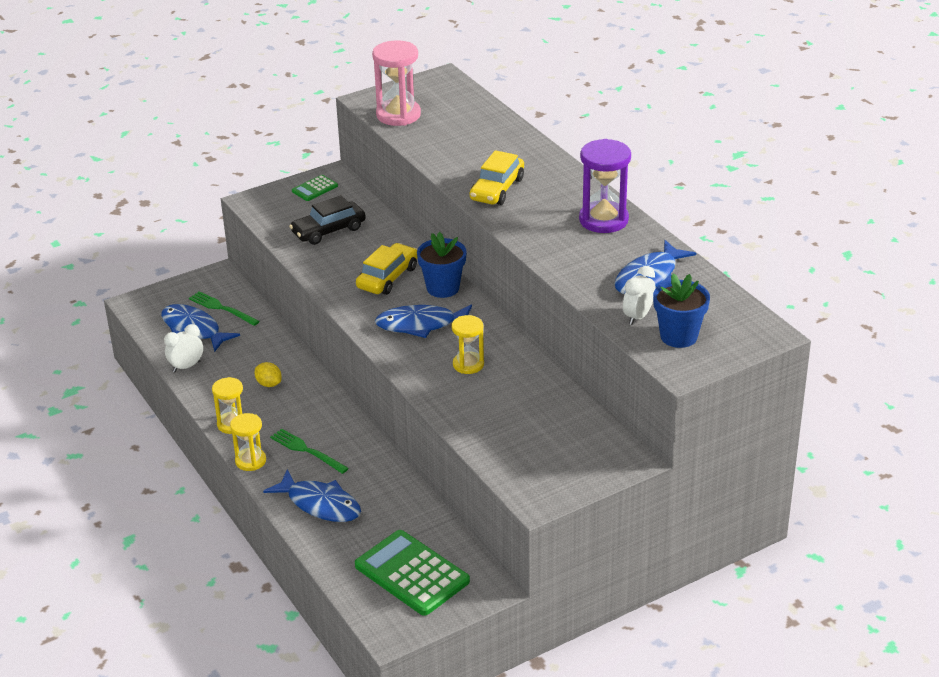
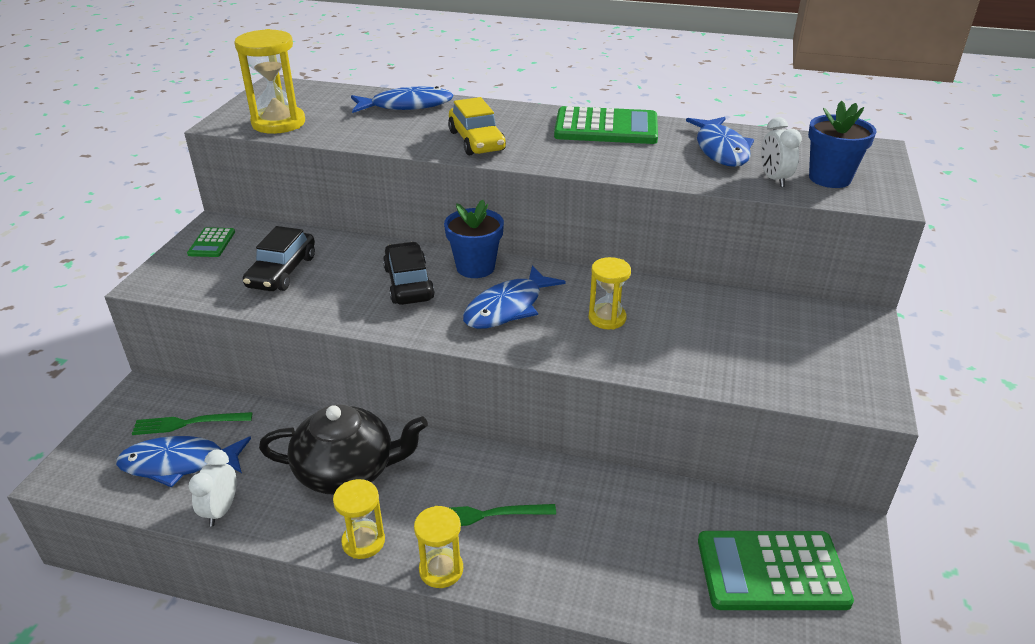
camera: 45 degrees left, 0 degrees up
(269, 384) = (347, 470): yellow lemon -> black teapot
(320, 504) = (582, 564): blue fish -> blue fish (407, 106)
(387, 277) = (408, 283): yellow car -> black car
(398, 115) = (278, 123): pink hourglass -> yellow hourglass
(603, 220) = (606, 128): purple hourglass -> green calculator

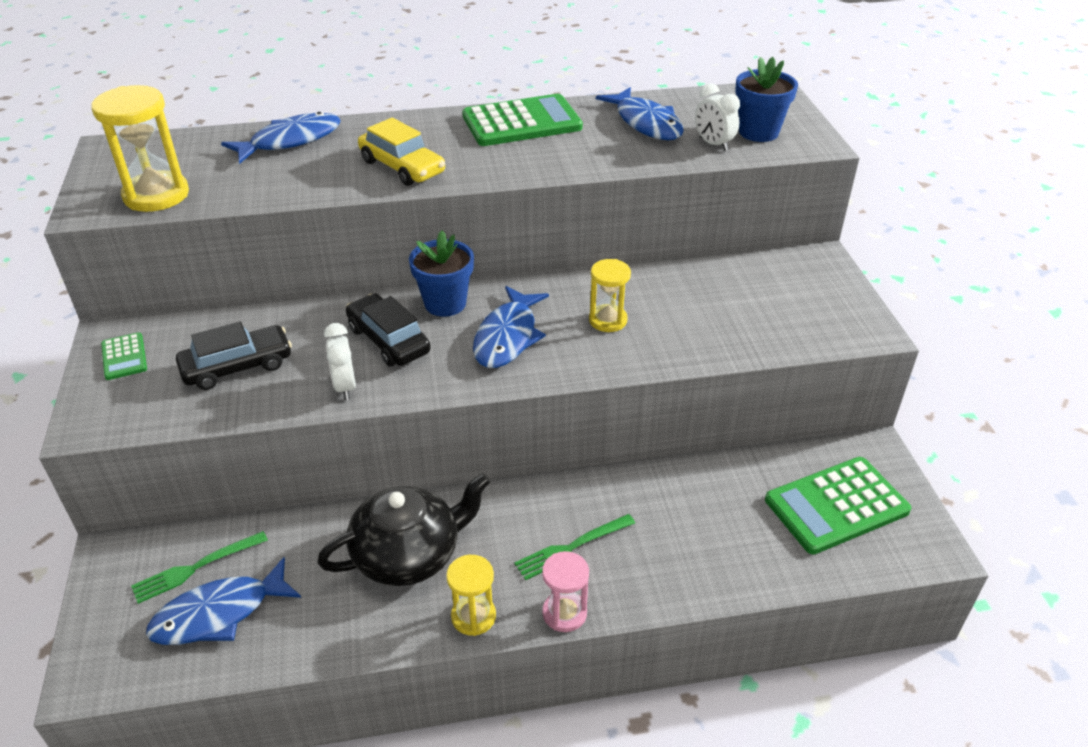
camera: 25 degrees left, 5 degrees up
(221, 510) = (304, 643): white clock -> white clock (345, 387)
(282, 271) = (237, 366): black car -> black car turned 105 degrees counterclockwise
(441, 570) = (564, 613): yellow hourglass -> pink hourglass

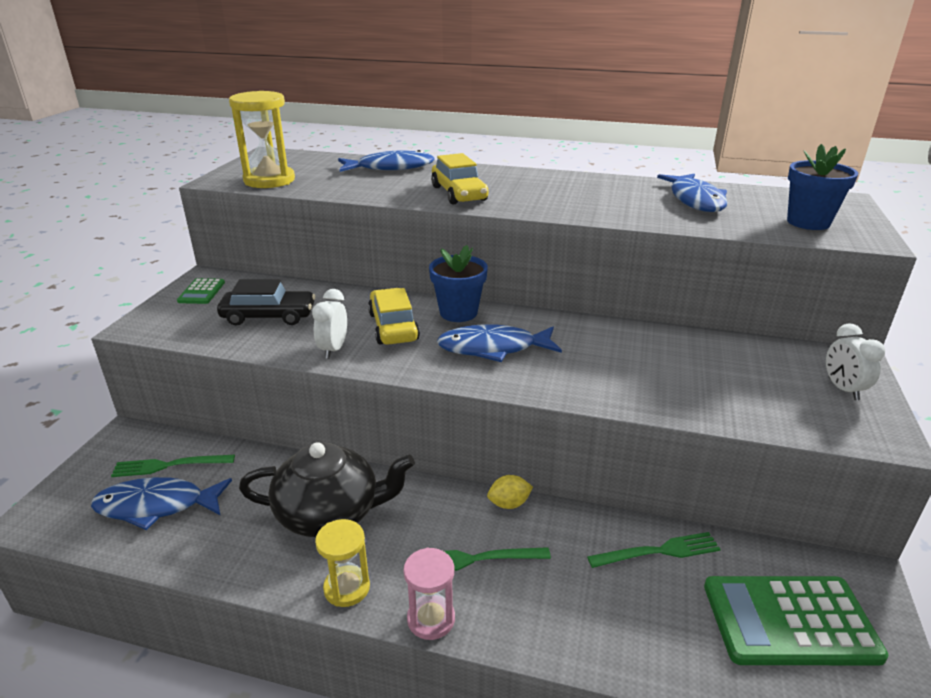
camera: 25 degrees right, 10 degrees down
(388, 340) = (393, 327): black car -> yellow car
(507, 337) = (493, 348): blue fish -> blue fish turned 45 degrees clockwise
(522, 122) = (581, 184): green calculator -> none
(571, 485) = (509, 504): none -> yellow lemon
(608, 320) = (594, 358): yellow hourglass -> none
(713, 144) = (754, 223): white clock -> white clock (842, 389)
(718, 483) = (659, 551): none -> green fork

